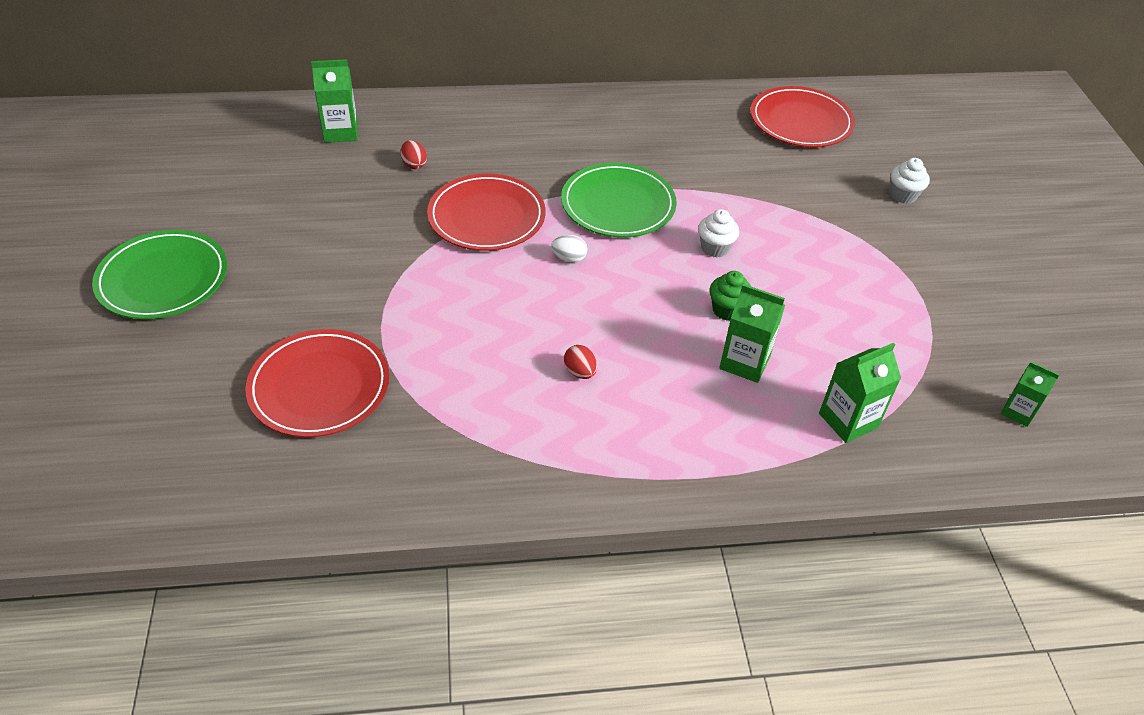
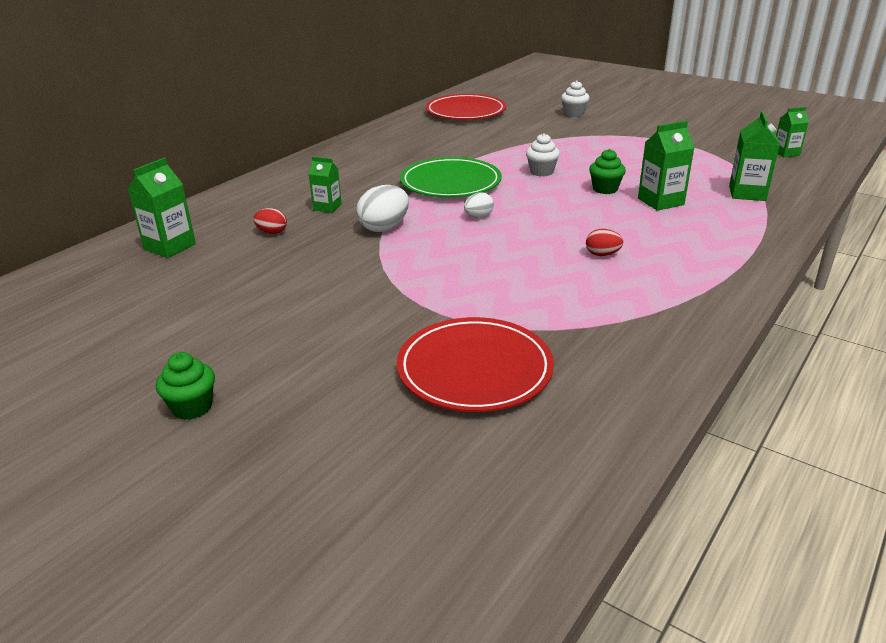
camera: 45 degrees left, 15 degrees down
(163, 279) = (192, 407): green plate -> green cupcake
(486, 217) = (384, 228): red plate -> white egg
(487, 165) = (327, 207): none -> green carton

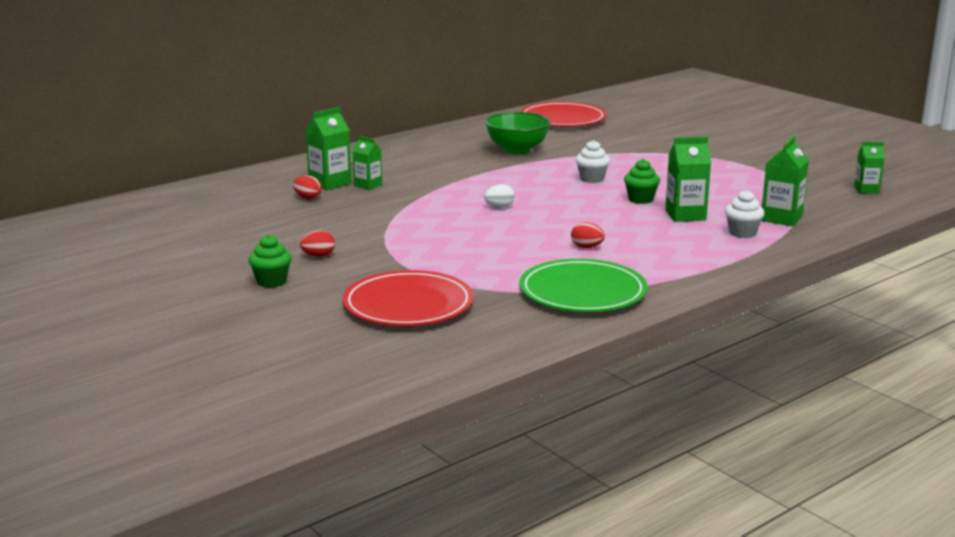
camera: 15 degrees right, 10 degrees down
(170, 246) = (217, 198): green carton -> green carton (330, 183)
(192, 407) = (183, 297): green cupcake -> green cupcake (271, 281)
(327, 311) = (318, 256): none -> red egg
(384, 228) = (407, 206): white egg -> none
(448, 149) = (517, 150): none -> green bowl
(450, 183) = (495, 178): green plate -> green plate (582, 292)
(574, 114) = (675, 132): white cupcake -> white cupcake (742, 233)

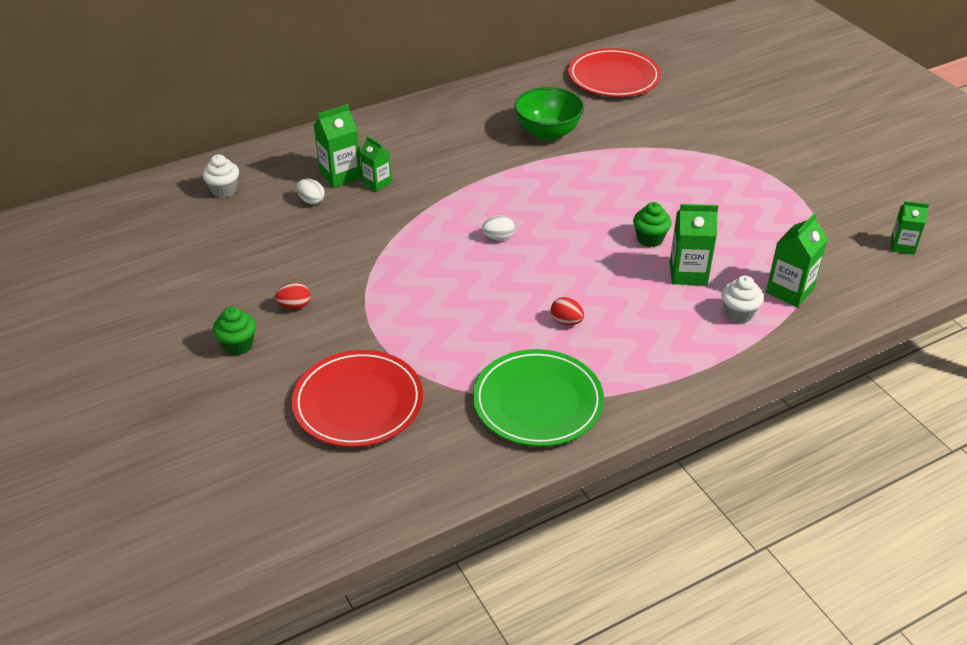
camera: 10 degrees right, 20 degrees up
(308, 198) = (311, 200): red egg -> white egg
(591, 179) = (610, 195): white cupcake -> white cupcake (224, 190)

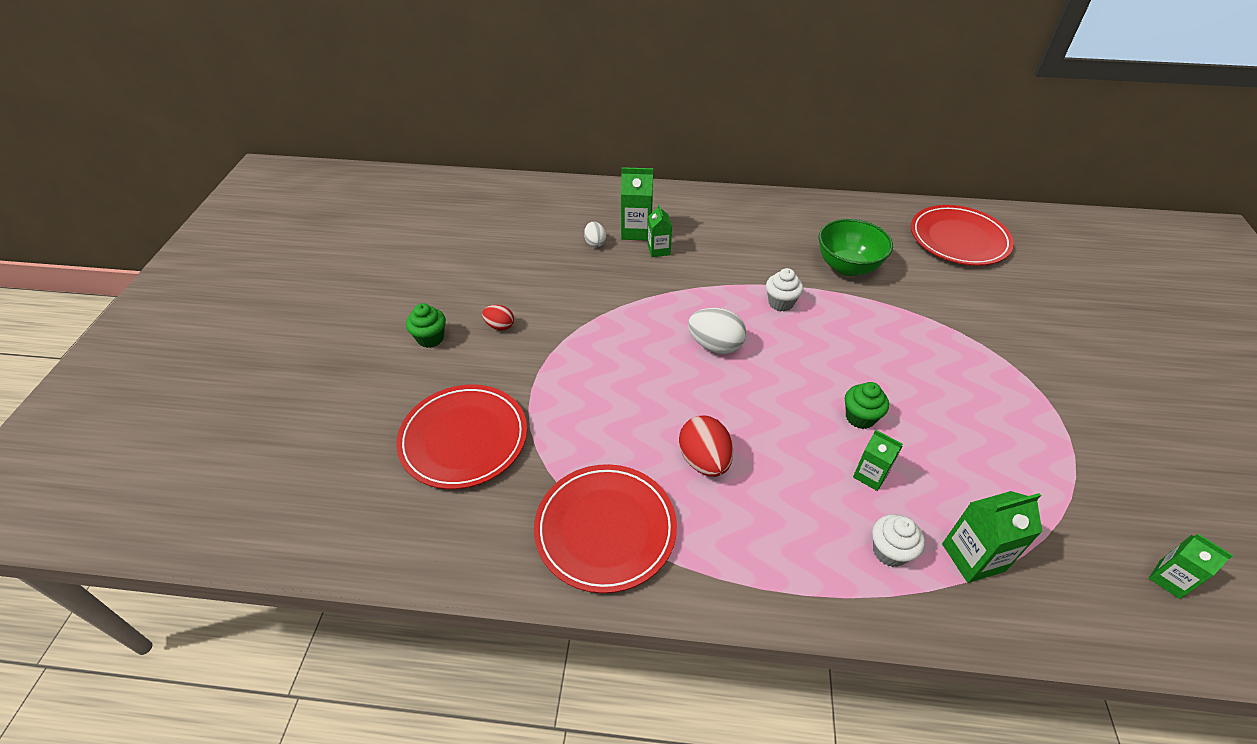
camera: 35 degrees right, 5 degrees up
(224, 190) = (541, 207): white cupcake -> white cupcake (780, 303)
(498, 237) = (715, 345): white egg -> white egg, size x1.73
(537, 402) = (605, 529): green plate -> red plate
(566, 321) = (704, 461): red egg -> red egg, size x1.73
(688, 273) = (870, 475): green carton -> green carton, size x0.65

